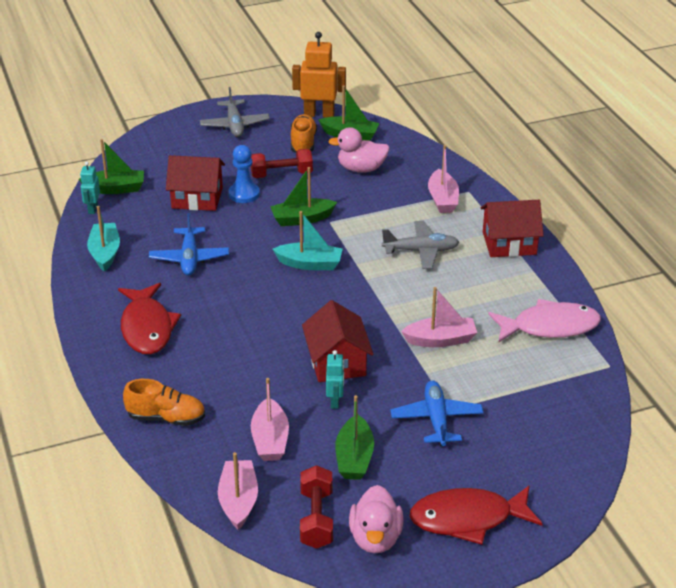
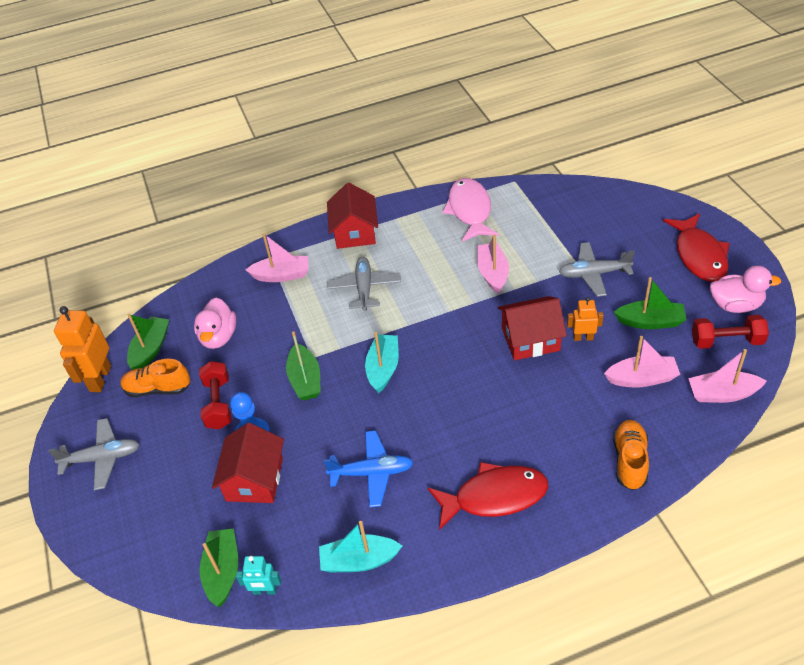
camera: 85 degrees left, 10 degrees up
(335, 401) = (583, 338): turquoise robot -> orange robot
(436, 419) = (594, 274): blue plane -> grey plane

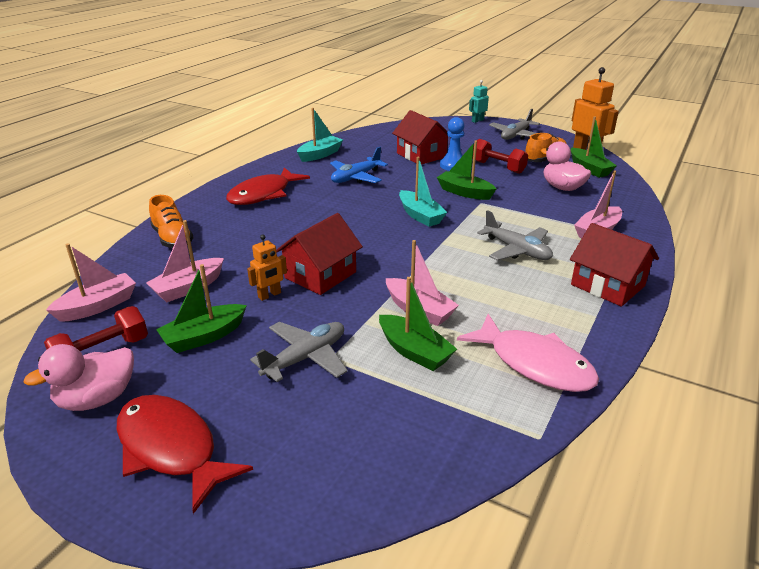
camera: 135 degrees right, 15 degrees down
(223, 571) = (386, 133): green boat -> green boat (414, 351)
(265, 591) = (356, 136): turquoise robot -> turquoise robot (477, 120)

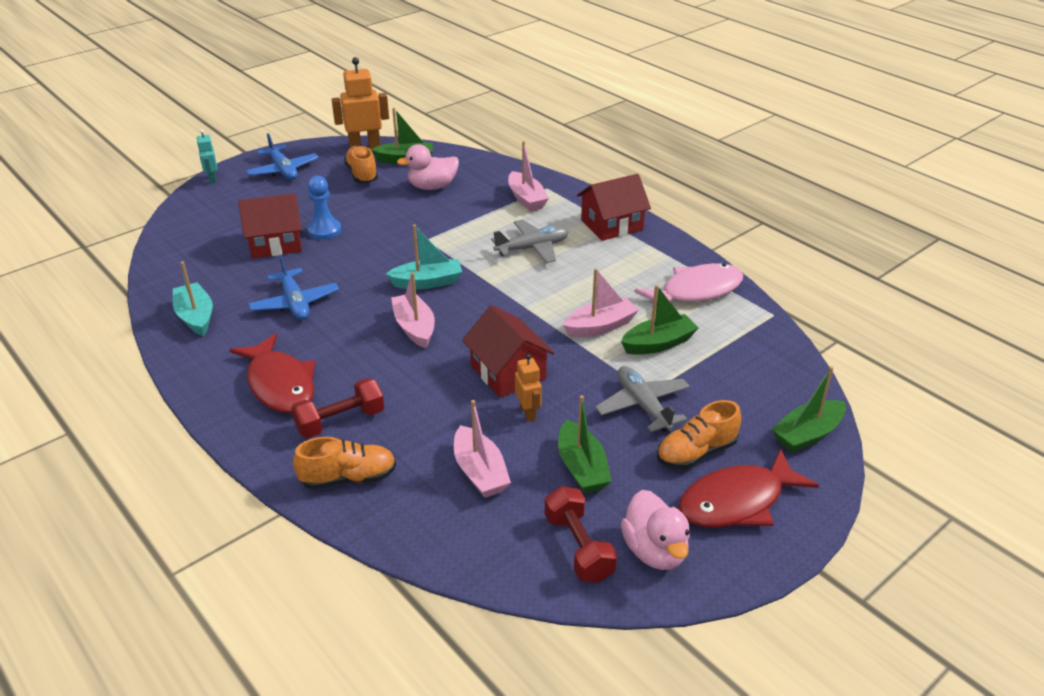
camera: 70 degrees left, 5 degrees up
(98, 306) = (480, 552): pink boat -> pink boat (414, 328)
(243, 406) = (696, 453): none -> orange shoe
(464, 192) = (397, 242): green boat -> green boat (807, 434)
(497, 167) = (354, 206): red dumbbell -> red dumbbell (340, 421)
(515, 135) = (283, 170): grey plane -> blue plane

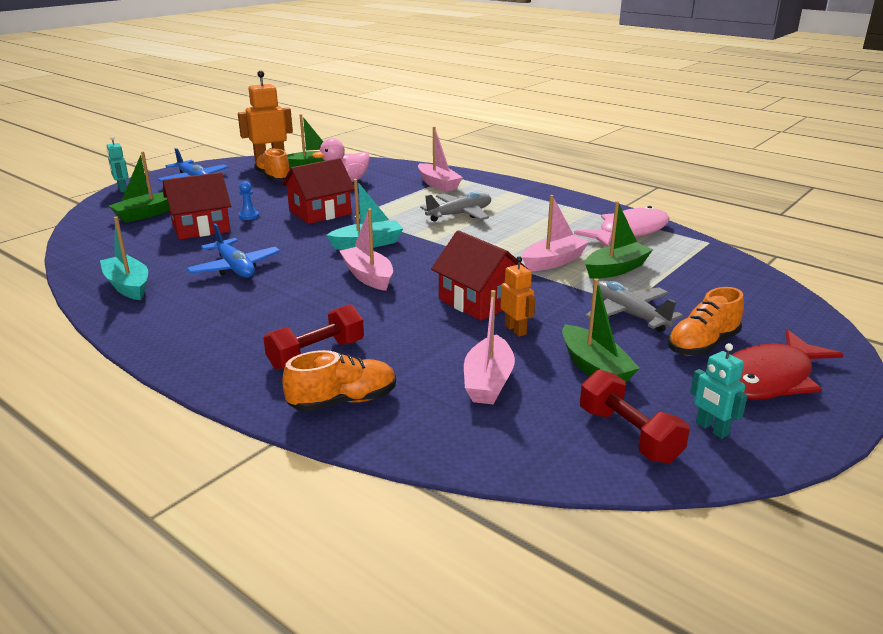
camera: 10 degrees left, 10 degrees down
(280, 384) = (238, 330): red fish -> none
(324, 230) = (249, 216): blue pawn -> blue pawn, size x0.60
(480, 472) = (488, 382): pink boat -> pink boat turned 45 degrees clockwise
(611, 225) = (526, 195): red house -> red house (320, 212)
(655, 551) = (711, 429): pink duck -> turquoise robot
(807, 434) = (799, 321): green boat -> green boat (146, 214)

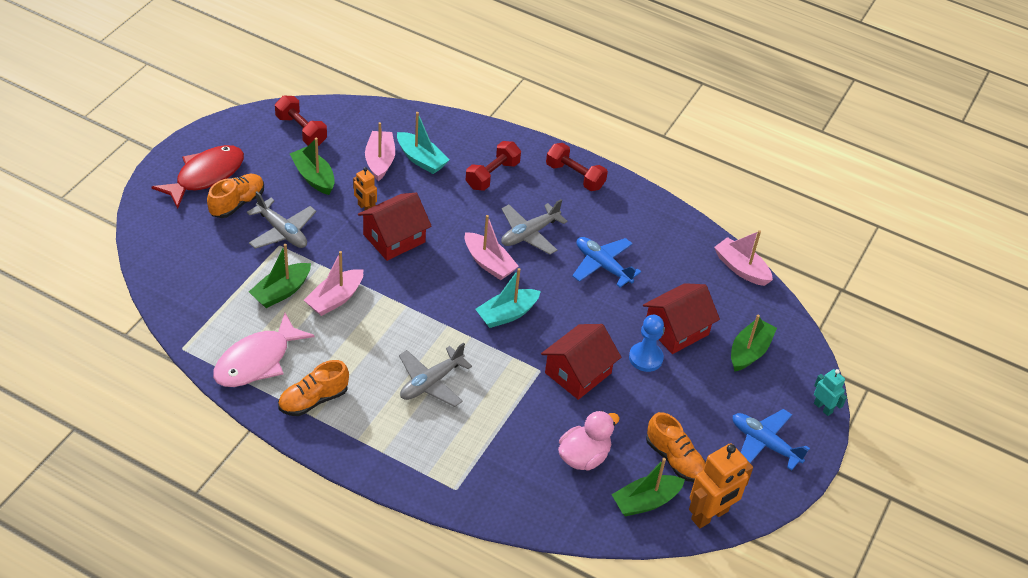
camera: 165 degrees right, 20 degrees up
(128, 286) = (668, 235): turquoise boat -> turquoise boat (421, 159)
(193, 346) = (575, 176): none -> red dumbbell
(249, 216) = (645, 358): blue pawn -> blue pawn, size x1.67
(303, 296) = (529, 234): none -> grey plane
(343, 401) = (461, 141): orange shoe -> orange shoe (313, 400)
(438, 184) = (470, 461): pink boat -> pink boat (741, 268)
(479, 301) = (394, 238): red house -> red house turned 75 degrees counterclockwise
(711, 429) = (254, 137): turquoise robot -> none

